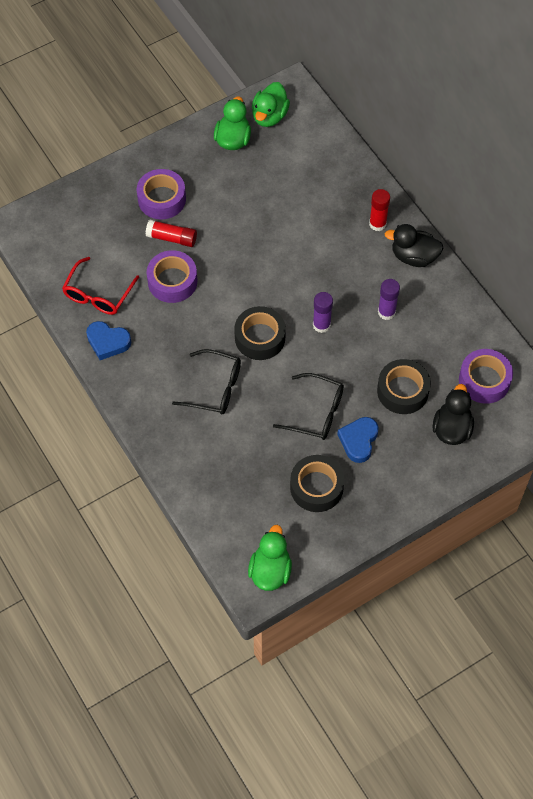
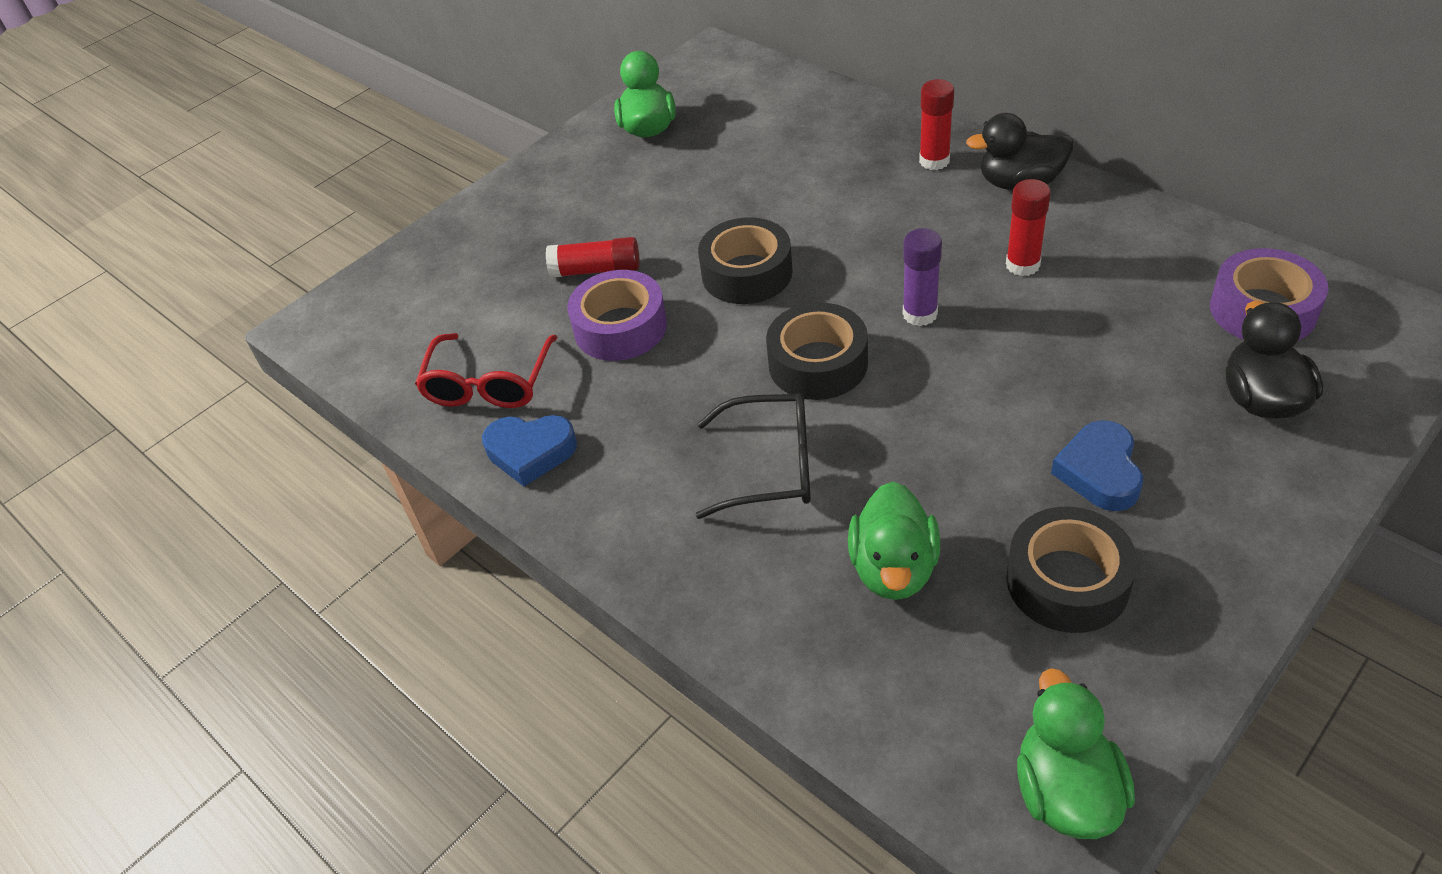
camera: 10 degrees left, 15 degrees down
(162, 199) = (559, 226): purple tape -> none
(269, 116) = (693, 89): green duck -> green duck (893, 568)
(317, 412) = (989, 449): black glasses -> none
(386, 312) = (1022, 265): purple glue stick -> red glue stick
(402, 391) = (1128, 368): black tape -> black tape (747, 273)

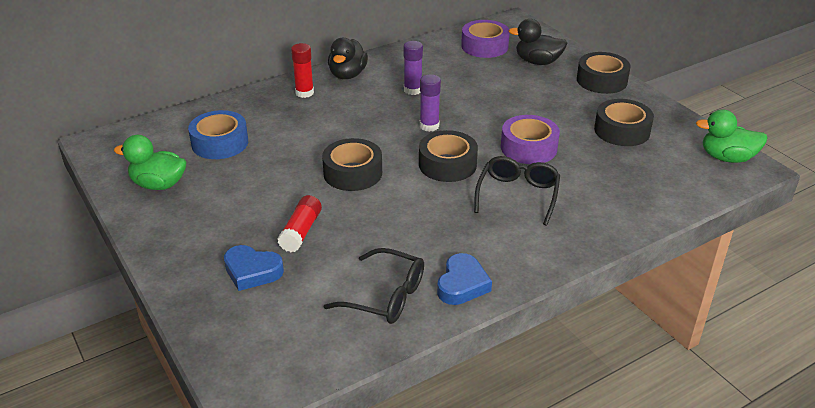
camera: 80 degrees left, 10 degrees down
(488, 384) = (386, 296): red glasses -> black glasses
(620, 327) = (368, 230): purple tape -> purple tape (528, 148)
(759, 137) = (220, 143): none -> blue tape
(893, 568) = (600, 172): green duck -> none
(1022, 265) = (412, 90): red glue stick -> purple glue stick
(1099, 472) = (562, 107): blue heart -> blue heart (252, 271)
(1262, 517) = (601, 80): none -> black tape

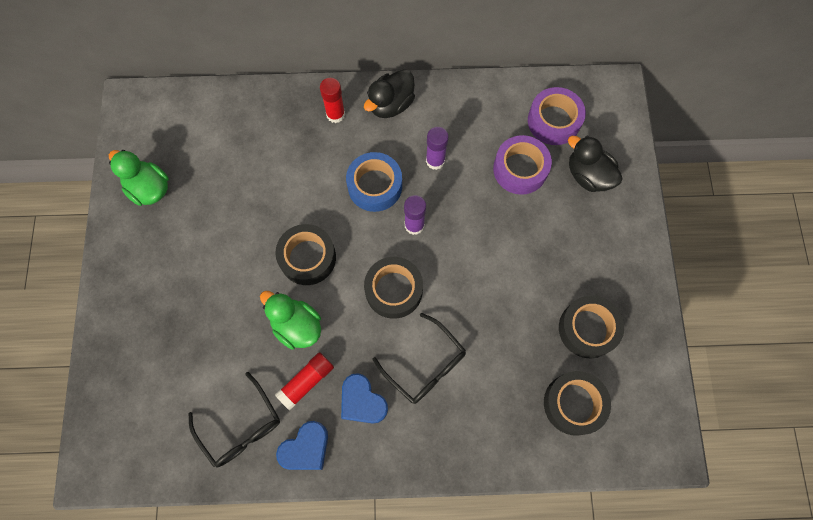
camera: 30 degrees right, 35 degrees up
(220, 143) = (224, 155): blue tape -> blue tape (375, 186)
(252, 271) = (162, 340): blue heart -> blue heart (362, 401)
(301, 232) = (223, 312): red glue stick -> red glue stick (306, 381)
(518, 195) = (425, 365): black glasses -> black glasses turned 90 degrees clockwise
(528, 148) = (481, 306): purple tape -> purple tape (520, 169)
(601, 80) = (630, 240): black tape -> black tape (573, 404)
(727, 158) = (656, 424): green duck -> green duck (296, 326)

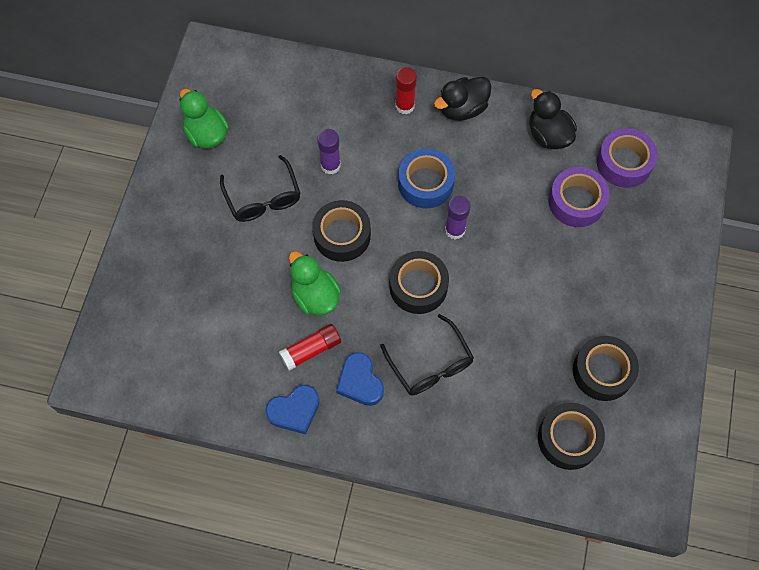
camera: 15 degrees right, 5 degrees down
(241, 427) = (238, 376): black glasses -> black glasses (263, 198)
(435, 161) = (492, 173): purple glue stick -> purple glue stick (330, 165)
(588, 175) = (645, 224): black duck -> black duck (548, 135)

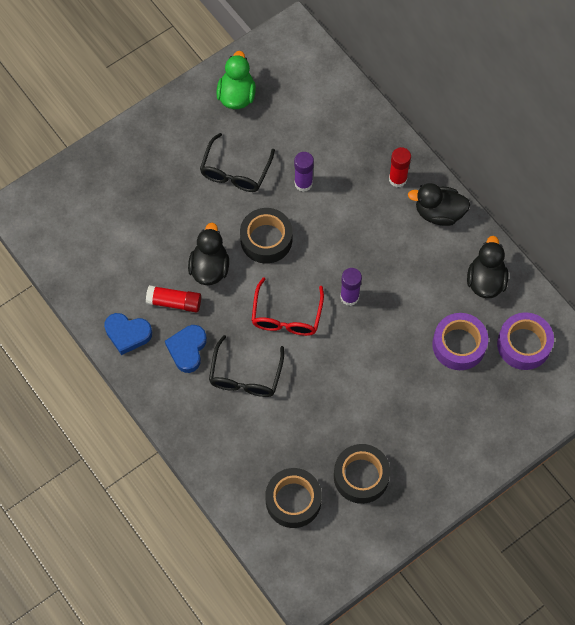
camera: 40 degrees right, 0 degrees up
(315, 296) = (209, 268): green duck -> black duck
(418, 286) = (286, 316): black tape -> red glasses
(425, 183) = (360, 247): blue tape -> none

